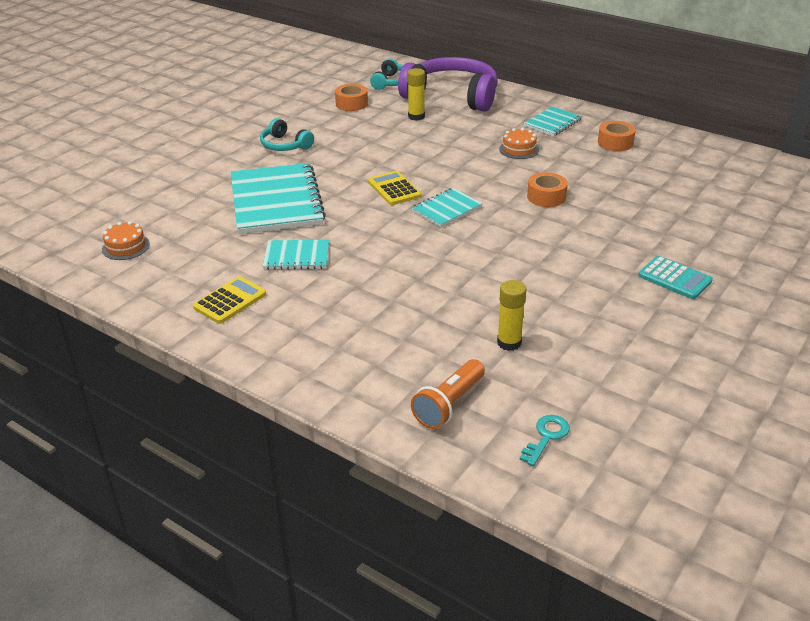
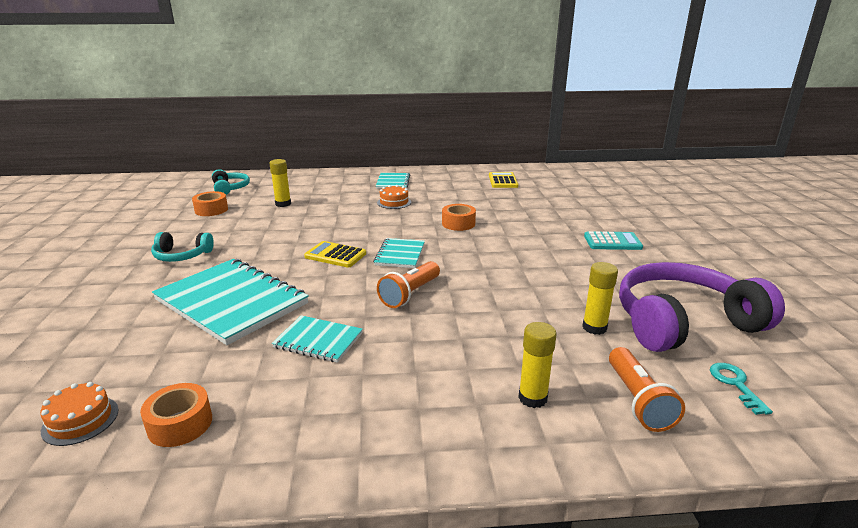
camera: 40 degrees left, 10 degrees down
(230, 301) = (300, 416): yellow calculator -> yellow calculator (503, 181)
(297, 256) = (318, 340): turquoise notebook -> turquoise notebook turned 60 degrees clockwise
(379, 364) = (532, 398): none -> yellow glue stick
(405, 249) = (410, 294): none -> orange flashlight
(452, 96) = (294, 185): purple headphones -> purple headphones (683, 322)
(615, 143) = (450, 182): orange tape -> orange tape (180, 424)

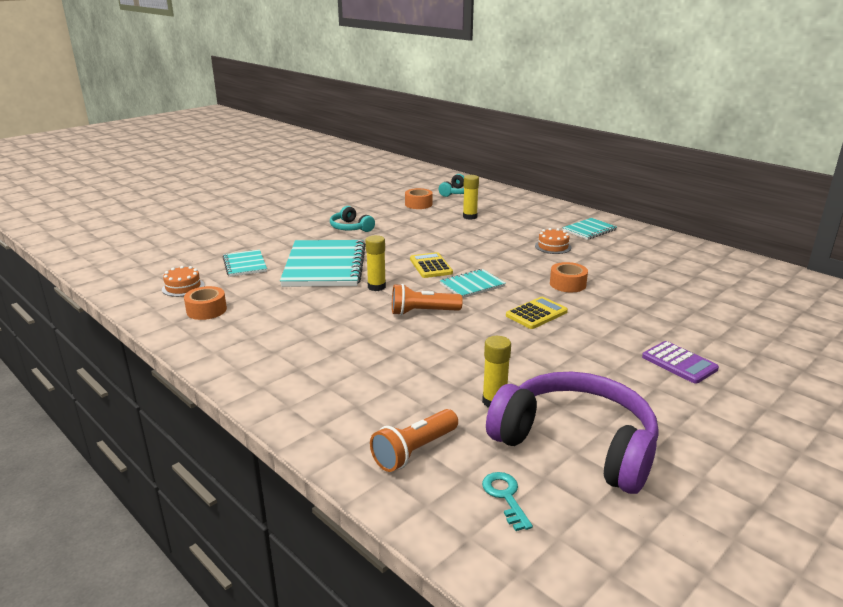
camera: 50 degrees right, 0 degrees up
(318, 340) = (323, 308): turquoise notebook -> turquoise notebook (245, 265)
(503, 181) = (702, 267): yellow calculator -> yellow calculator (536, 314)
(532, 398) = (360, 405): yellow glue stick -> yellow glue stick (376, 287)
(612, 242) = (679, 363): turquoise calculator -> purple calculator
(735, 384) = (505, 497): turquoise key -> turquoise key turned 60 degrees counterclockwise

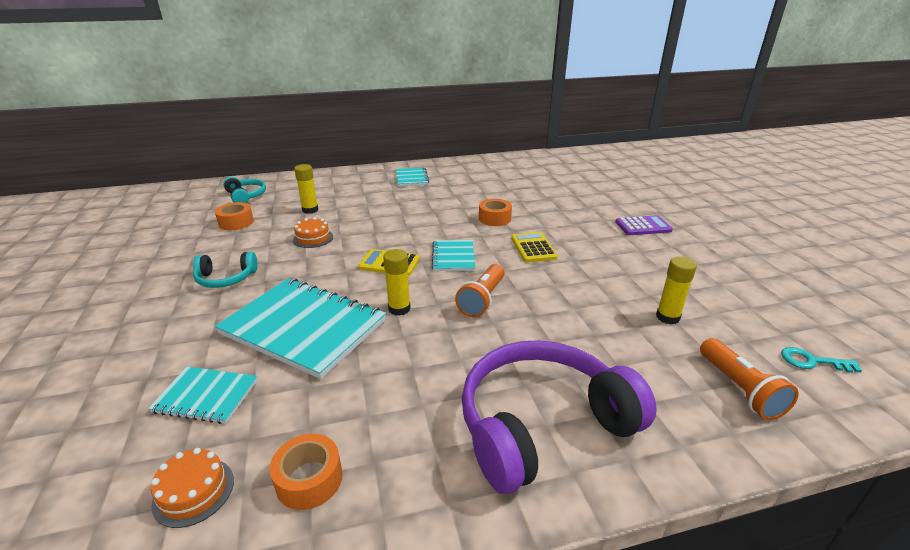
camera: 60 degrees left, 5 degrees up
(553, 246) = (422, 200): orange cake -> orange cake (313, 238)
(576, 444) = (740, 303): purple headphones -> purple headphones (542, 425)

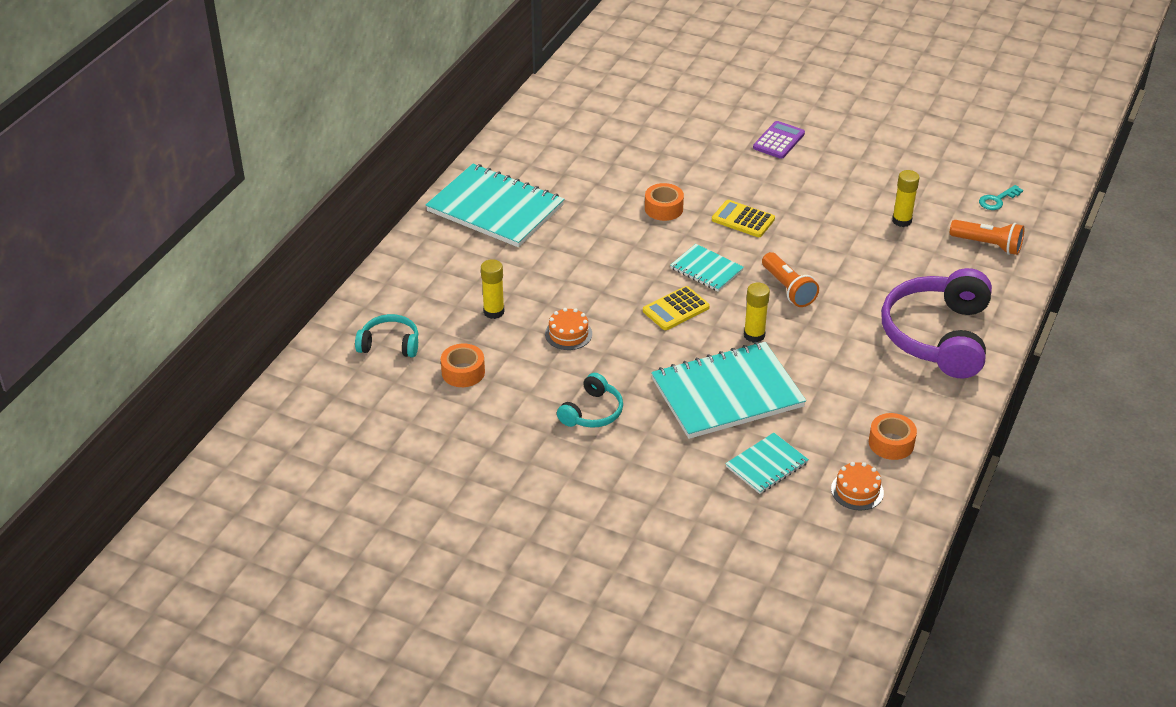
camera: 50 degrees left, 10 degrees up
(412, 178) = (495, 208): turquoise notebook -> turquoise notebook, size x1.96

